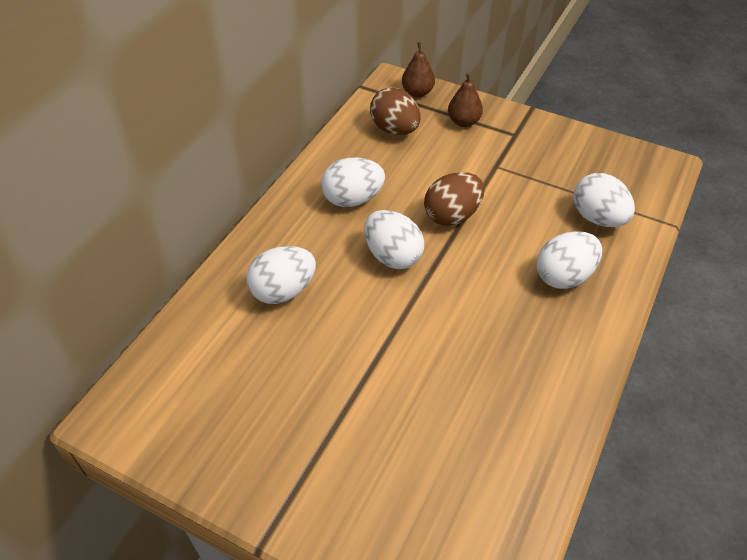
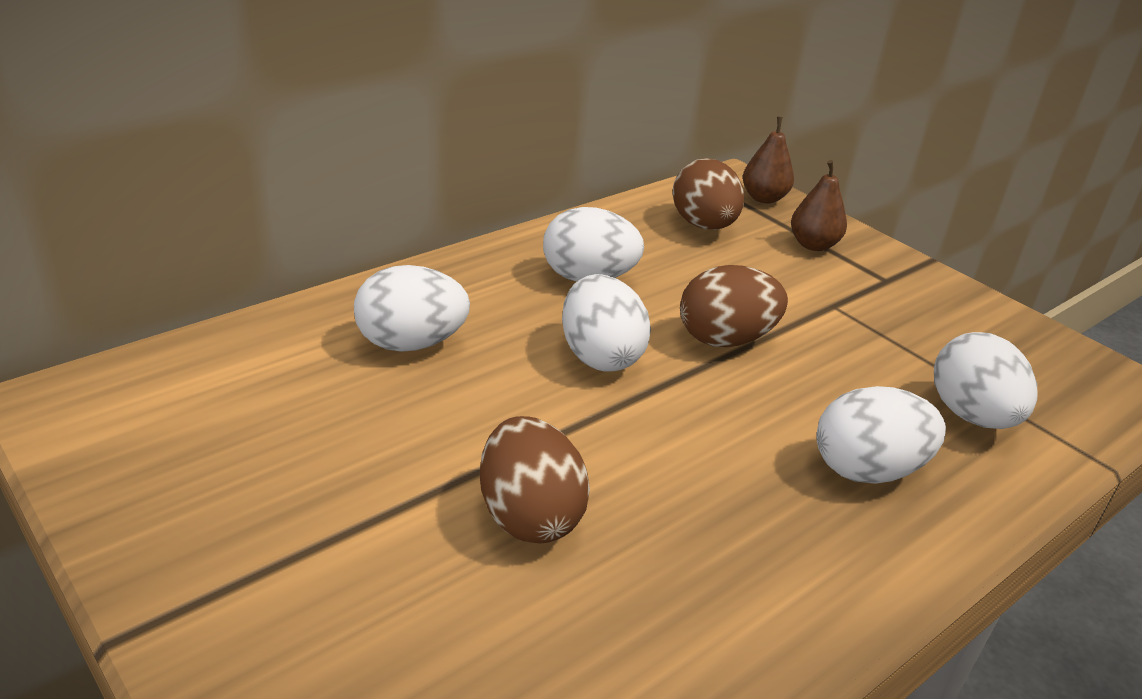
camera: 20 degrees right, 15 degrees down
(417, 378) = (529, 516): none -> brown egg

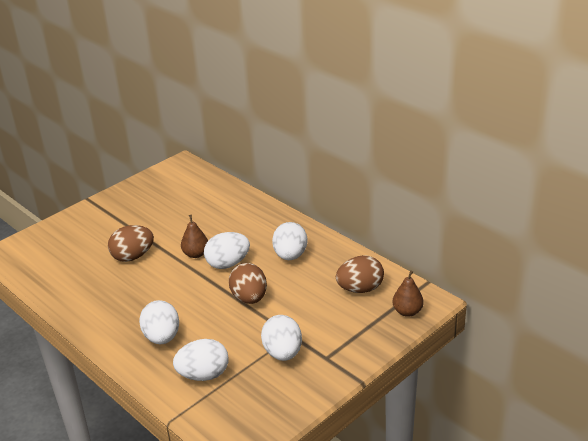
camera: 90 degrees right, 0 degrees up
(411, 343) = (226, 218): white egg -> white egg (283, 353)
(813, 245) = (355, 330): brown pear -> brown pear (196, 254)

